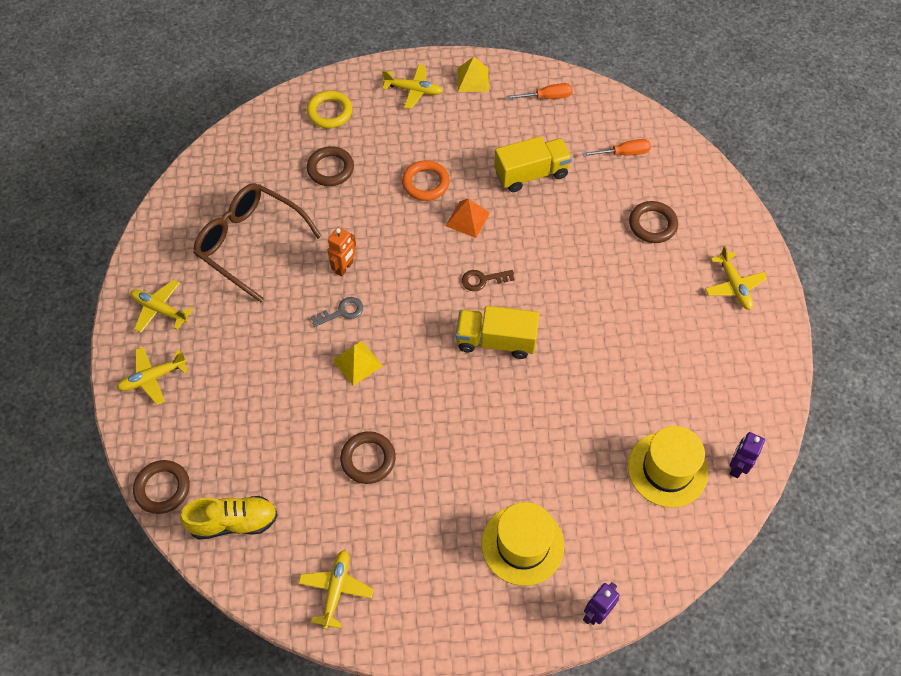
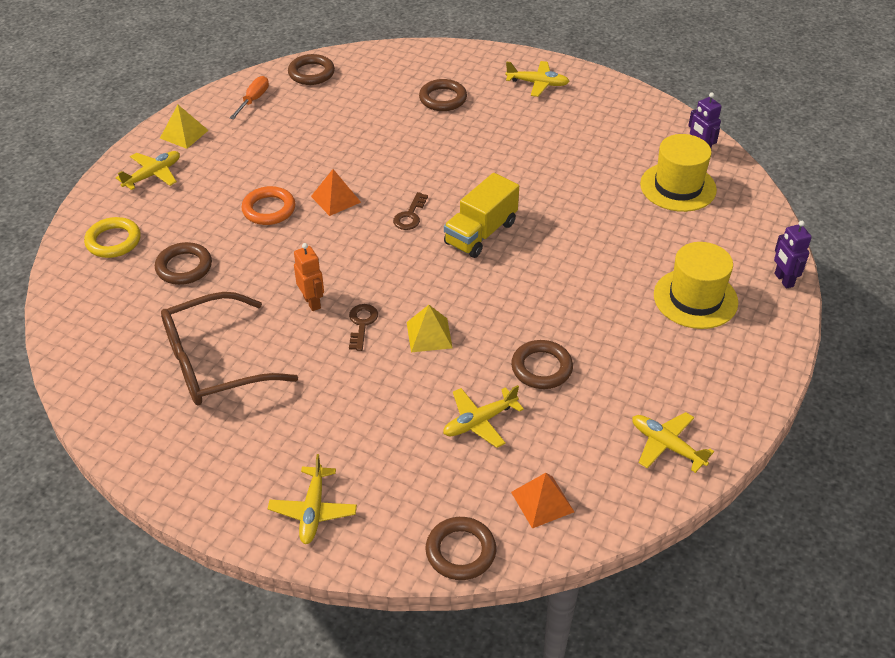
camera: 60 degrees left, 15 degrees down
(160, 309) = (229, 472): yellow plane -> yellow plane (479, 422)
(233, 522) = (542, 501): yellow shoe -> orange pyramid
(341, 312) = (362, 324): grey key -> brown key
(531, 174) = (325, 142): yellow truck -> none
(612, 114) = (311, 73): none -> brown ring
(624, 153) = (357, 83): orange screwdriver -> none

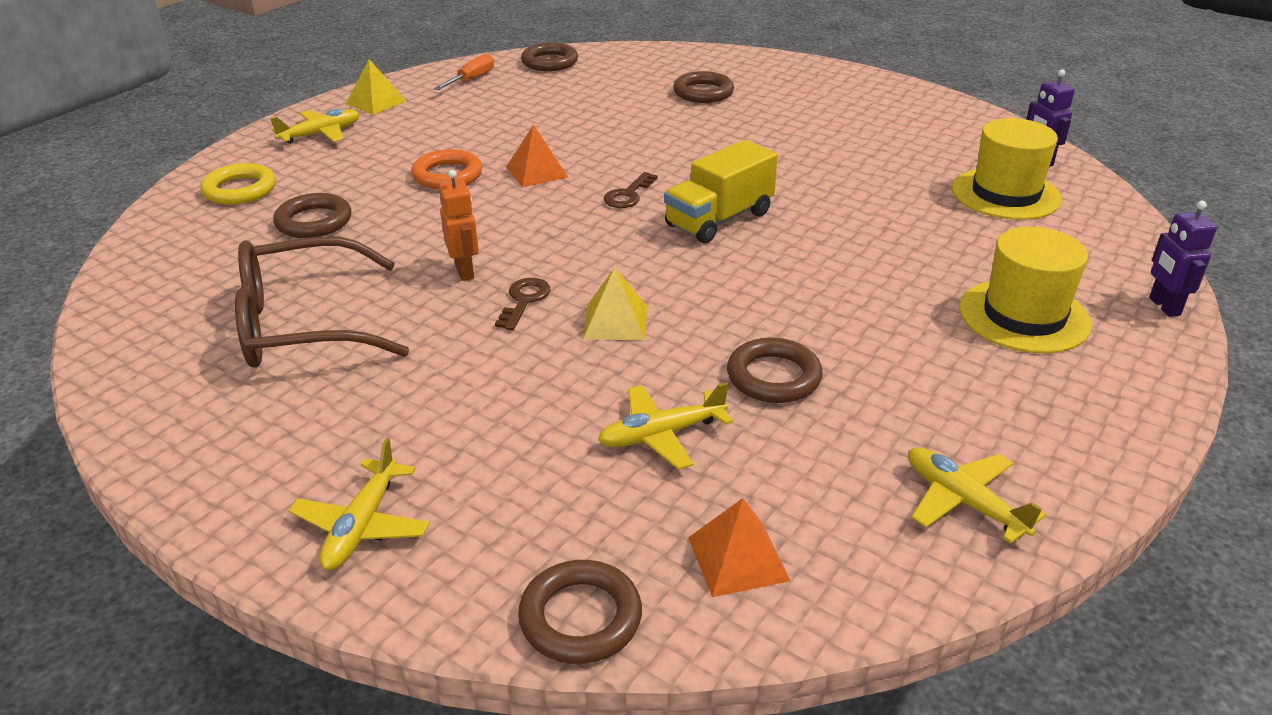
camera: 10 degrees right, 10 degrees down
(538, 84) = (827, 87): yellow plane -> none

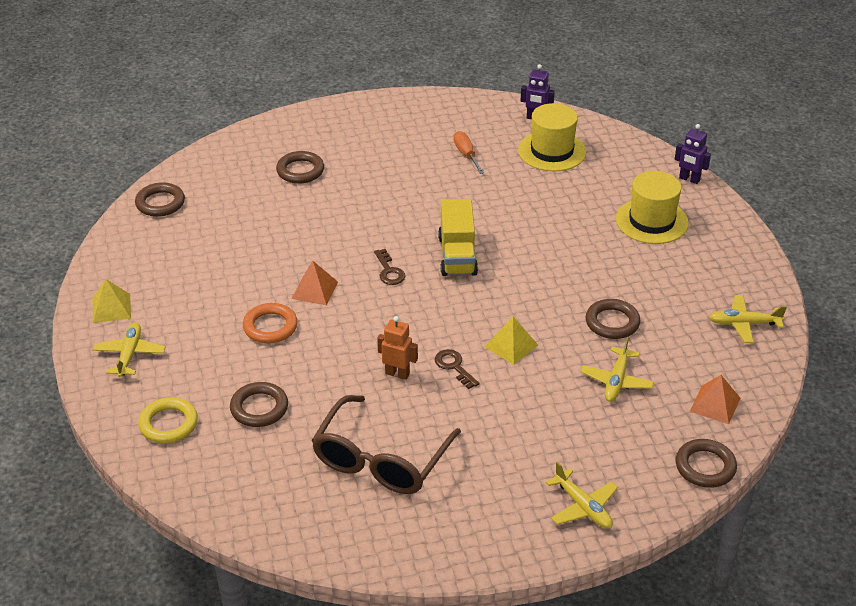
camera: 50 degrees left, 5 degrees up
(472, 79) = (137, 249): orange screwdriver -> orange screwdriver (466, 154)

